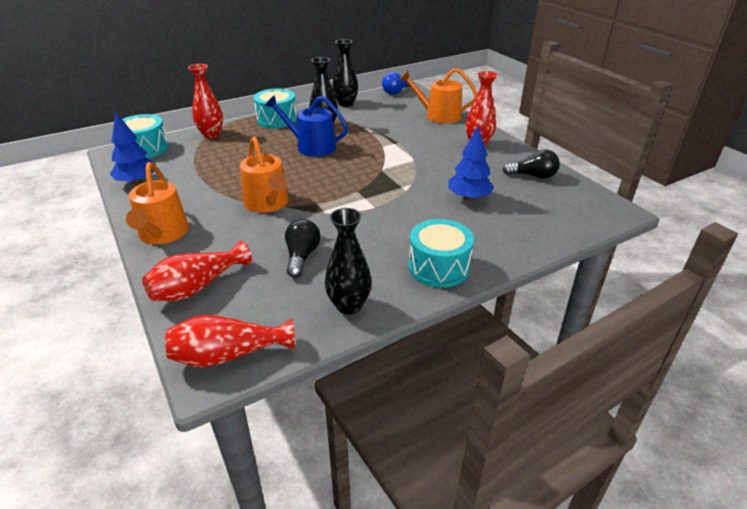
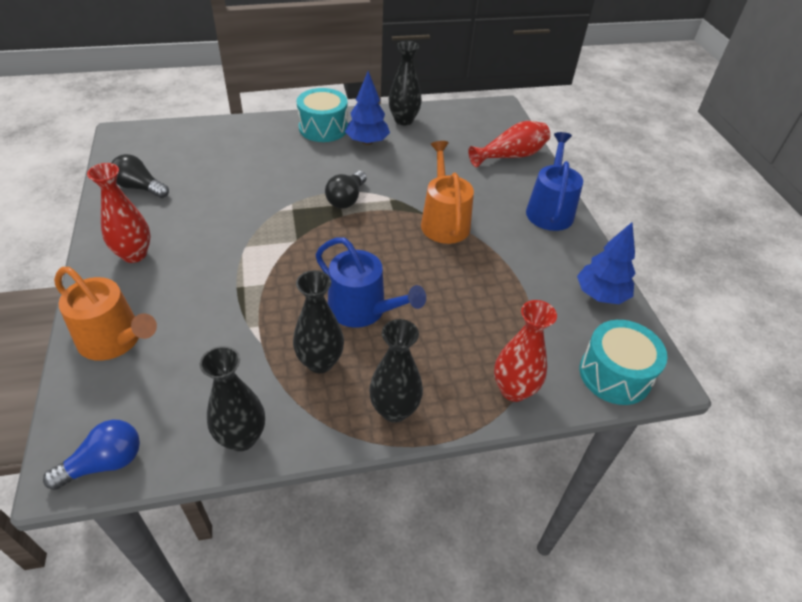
camera: 165 degrees left, 10 degrees up
(162, 234) = (549, 210): orange watering can -> blue watering can
(228, 355) = (487, 113): red vase -> none
(277, 120) = (394, 410): turquoise drum -> black vase
(302, 257) = (425, 160): black light bulb -> black light bulb (346, 199)
(468, 198) = (237, 178): blue tree -> blue tree (367, 142)

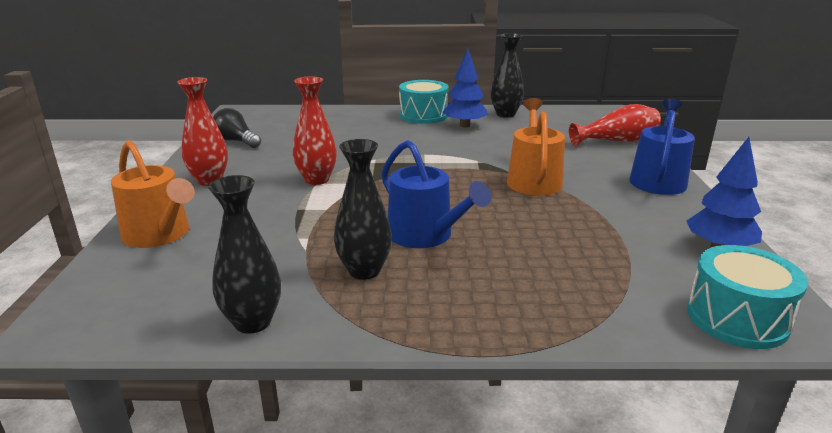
camera: 15 degrees right, 20 degrees down
(104, 463) = (97, 325): blue light bulb -> none
(346, 199) = (432, 159): black light bulb -> none
(394, 410) = (439, 319): black vase -> none
(513, 390) = (595, 317): red vase -> red vase (317, 180)

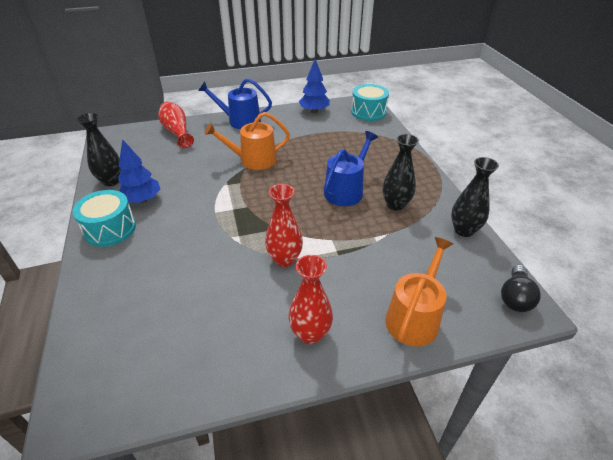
camera: 105 degrees left, 15 degrees up
(236, 141) = (199, 361): black light bulb -> black light bulb (515, 297)

